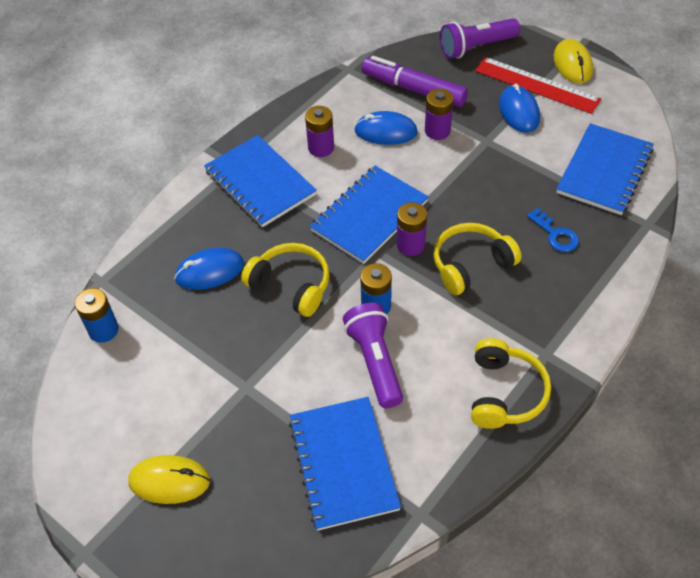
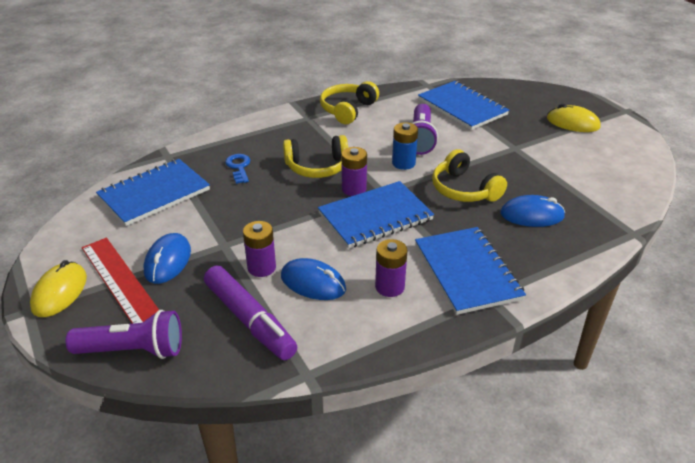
camera: 160 degrees left, 15 degrees down
(103, 330) = (627, 201): blue battery -> none
(343, 463) = (462, 107): blue notebook -> blue notebook turned 45 degrees counterclockwise

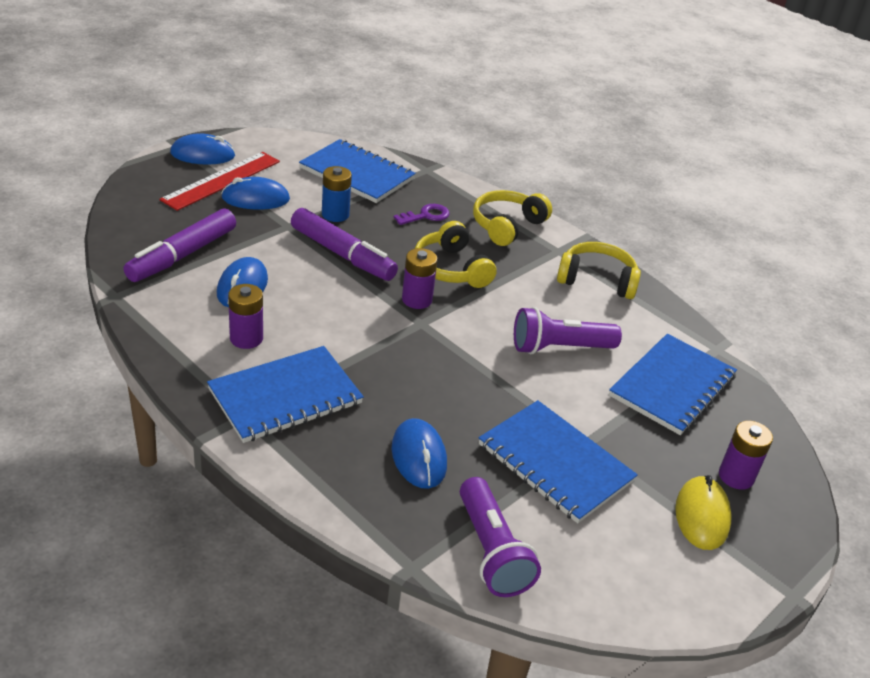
camera: 70 degrees right, 0 degrees up
(59, 292) = (203, 155): yellow mouse -> blue mouse
(133, 350) = (138, 202): purple flashlight -> purple flashlight (491, 551)
(239, 167) = (426, 216): blue key -> purple key
(261, 267) = (259, 252): purple battery -> purple battery (736, 476)
(281, 218) = (342, 254): none -> purple marker
(375, 216) = (368, 320): blue notebook -> blue notebook (555, 463)
(403, 163) = (491, 336): blue battery -> blue battery (335, 214)
(464, 189) = (453, 391): yellow headphones -> yellow headphones (507, 226)

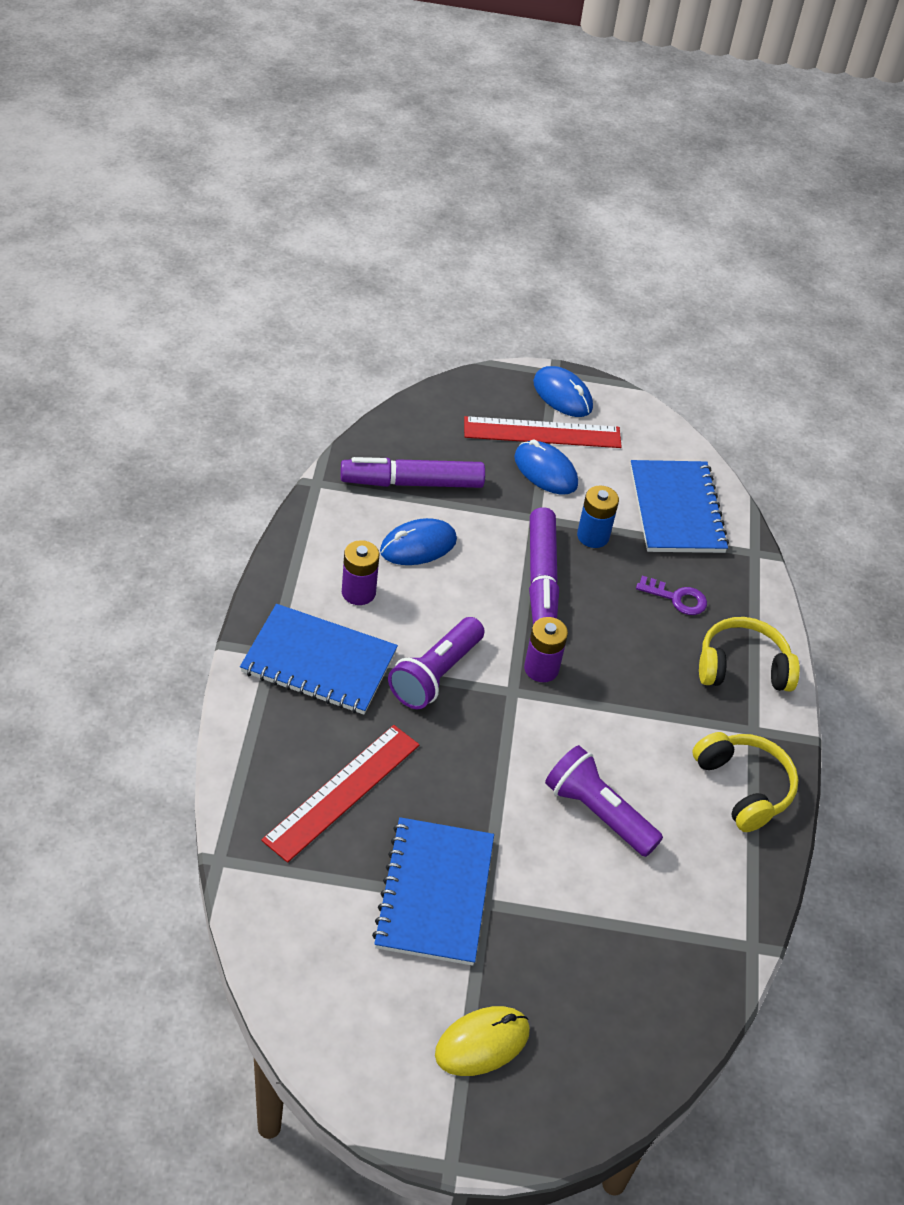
camera: 50 degrees right, 10 degrees up
(419, 456) = (342, 791): blue mouse -> red ruler
(451, 268) = (618, 665): yellow headphones -> none
(491, 551) = (285, 903): purple flashlight -> purple flashlight (435, 674)
(672, 386) = (644, 934): blue notebook -> none
(736, 476) = (566, 1049): purple battery -> none

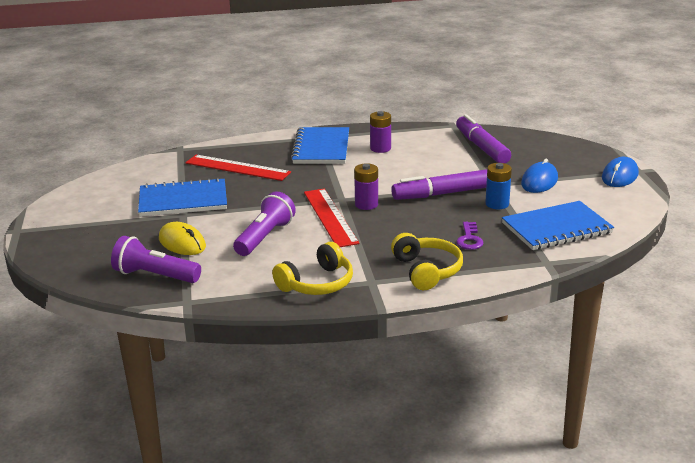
camera: 80 degrees right, 20 degrees down
(418, 546) = (432, 157): blue mouse -> none
(435, 674) = (336, 177): purple flashlight -> purple flashlight (155, 276)
(482, 1043) = (91, 227): yellow mouse -> yellow mouse (182, 243)
(542, 432) = (574, 175): red ruler -> red ruler (330, 217)

